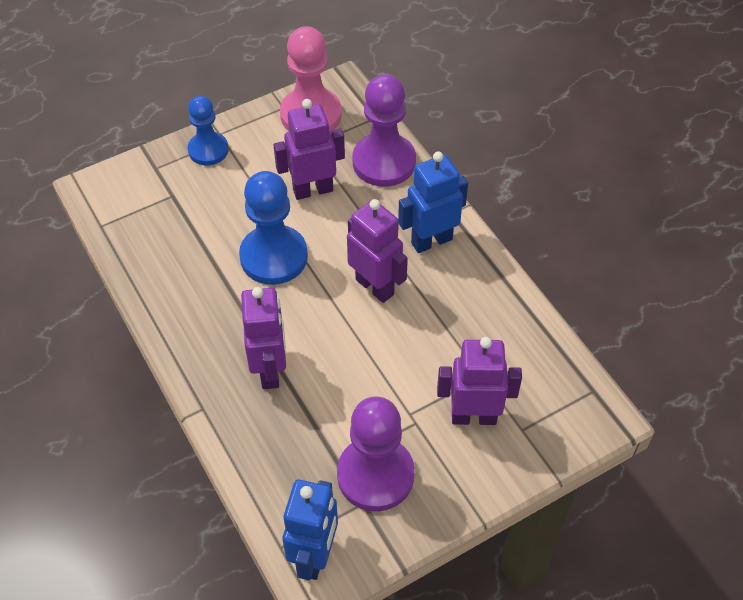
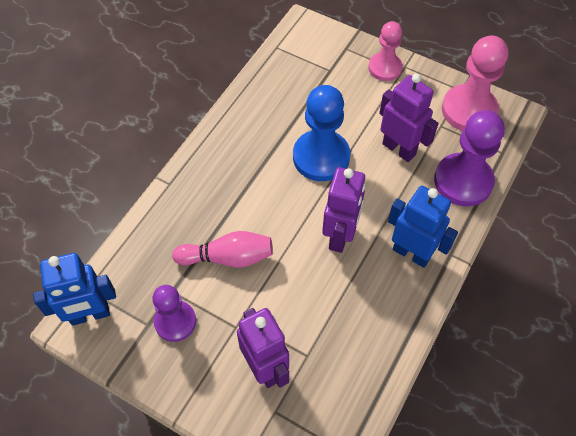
camera: 60 degrees right, 5 degrees up
(208, 150) = (385, 68): blue pawn -> pink pawn
(270, 370) = (223, 207): purple robot -> none
(333, 394) = (228, 257): none -> pink bowling pin
(375, 475) = (175, 321): purple pawn -> purple pawn, size x0.64

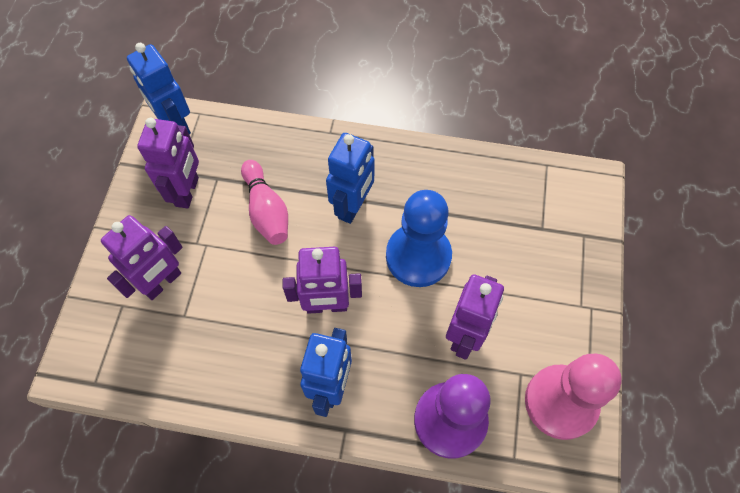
camera: 70 degrees right, 5 degrees up
(175, 321) = (187, 192): purple pawn -> purple robot
(254, 189) = (353, 206): none -> blue robot
(385, 68) = (576, 286): pink pawn -> none

